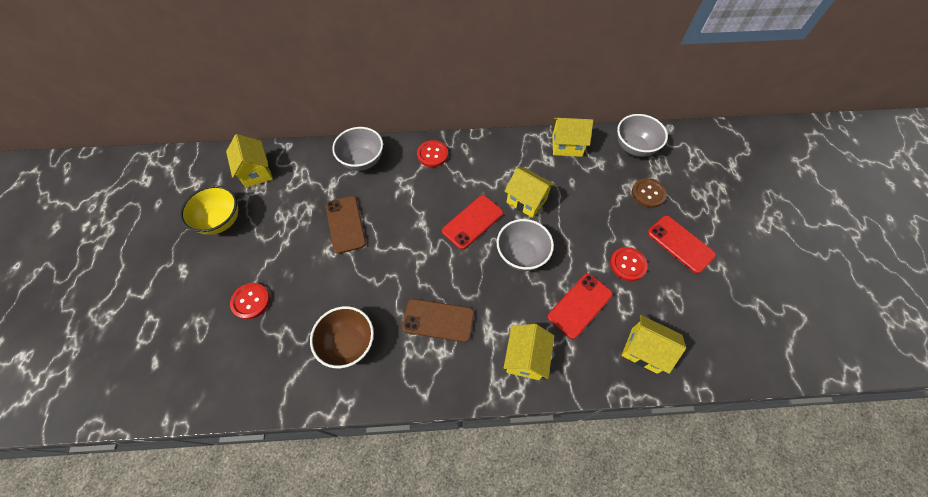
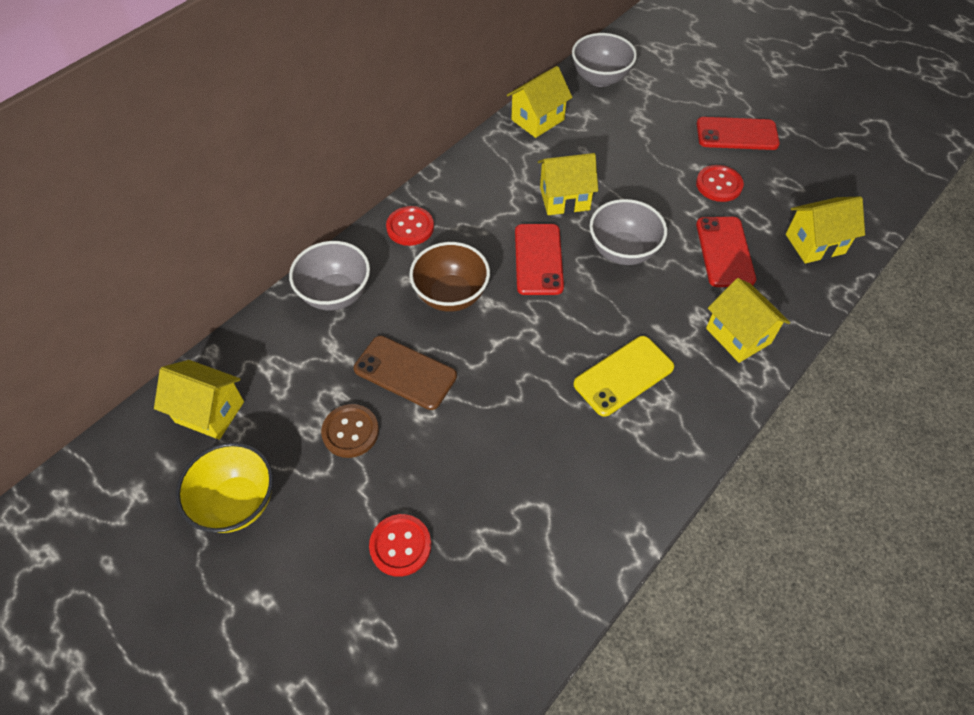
camera: 45 degrees left, 5 degrees down
(348, 344) = (567, 480): brown bowl -> brown bowl (451, 295)
(438, 320) = (623, 376): brown phone -> yellow phone
(648, 193) = (661, 111): brown button -> brown button (350, 432)

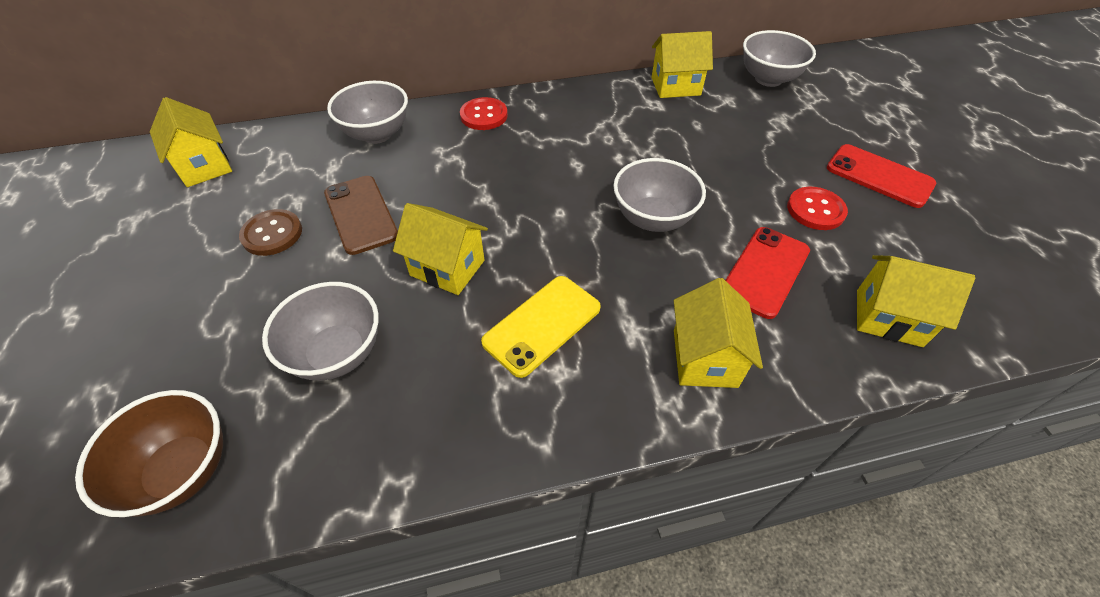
camera: 35 degrees right, 5 degrees down
(237, 502) = (143, 236): yellow bowl -> none
(400, 546) = (200, 344): red button -> none
(451, 295) = (461, 177): brown bowl -> brown bowl (182, 470)
(508, 484) = (337, 353): none -> grey bowl
(538, 259) = (565, 187): red phone -> none
(564, 199) = (639, 152): yellow house -> yellow house (447, 268)
(623, 376) = (542, 325): yellow phone -> yellow phone turned 45 degrees counterclockwise

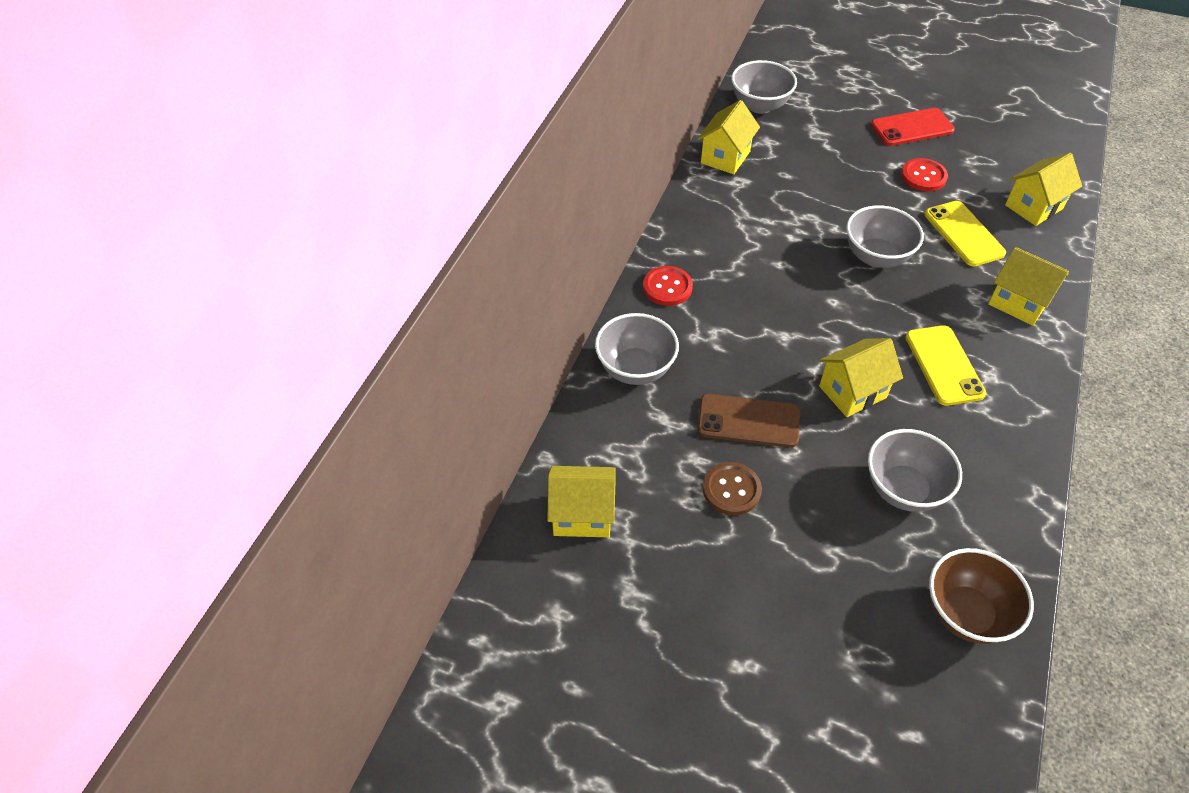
camera: 55 degrees left, 0 degrees up
(765, 271) = (964, 234): red phone -> yellow phone

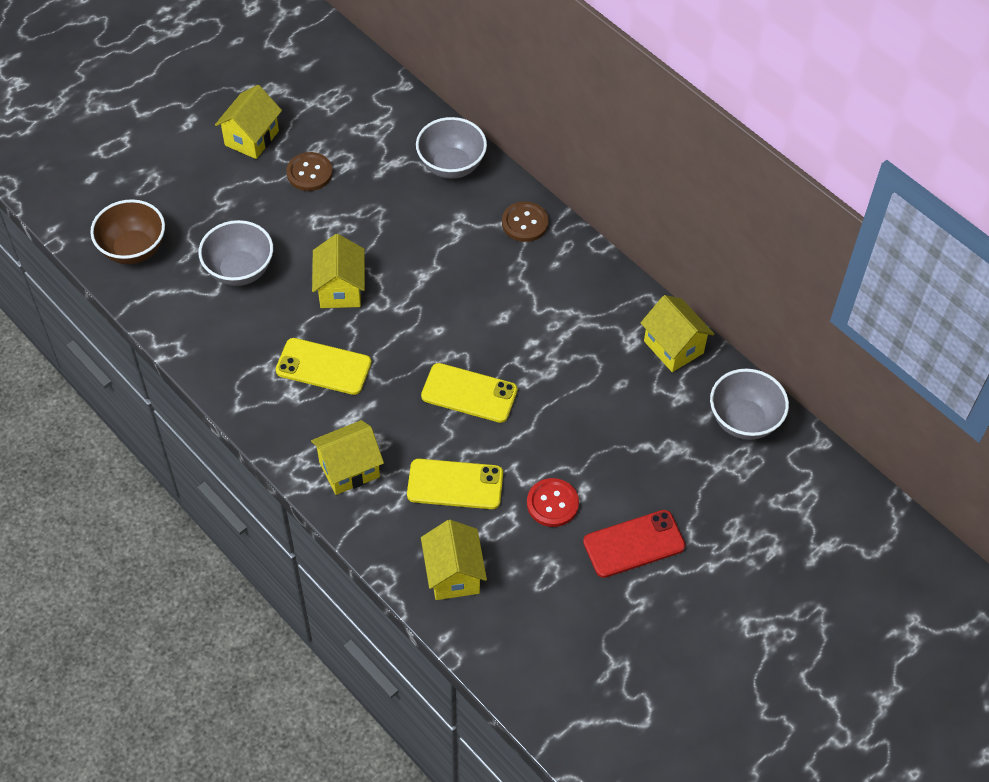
camera: 115 degrees right, 5 degrees up
(582, 515) = (346, 87): yellow house -> yellow house (251, 138)
(667, 287) = (525, 223): red button -> brown button
(748, 421) = (358, 210): brown phone -> none
(876, 257) = (469, 393): grey bowl -> yellow phone
(912, 128) = (634, 544): red phone -> red phone turned 60 degrees clockwise

